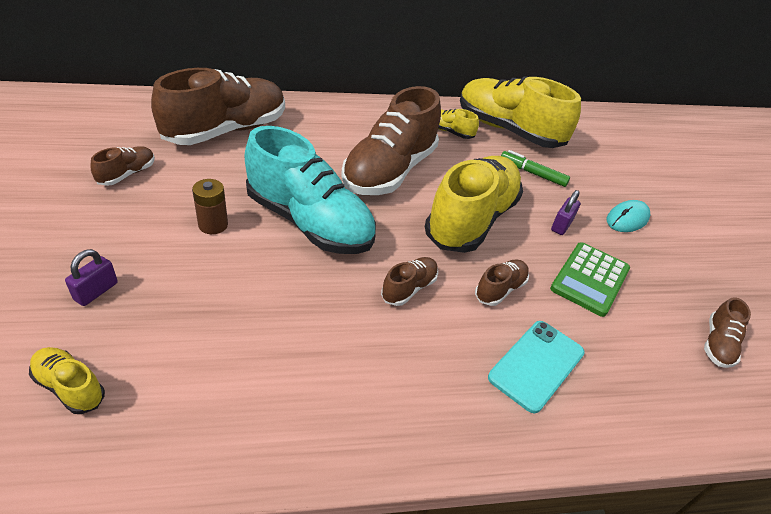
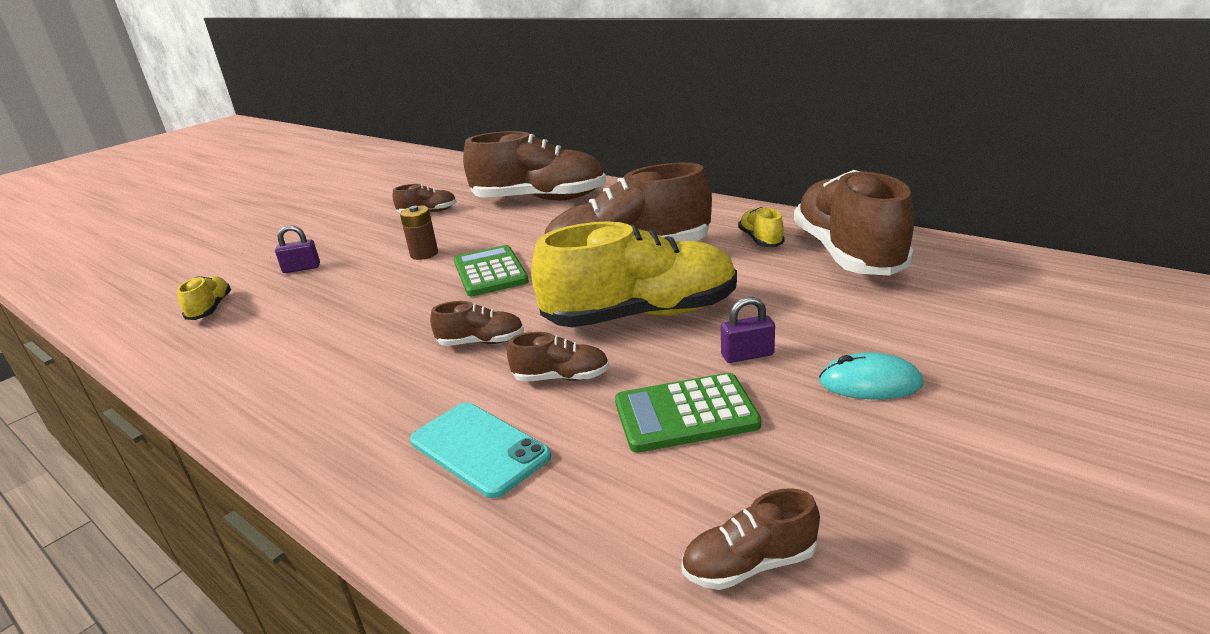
camera: 55 degrees right, 15 degrees down
(309, 222) = (490, 272): turquoise shoe -> green calculator
(508, 130) = (848, 254): yellow shoe -> brown shoe
(532, 173) = (803, 299): green marker -> none
(536, 365) = (479, 449): turquoise phone -> turquoise phone turned 45 degrees clockwise

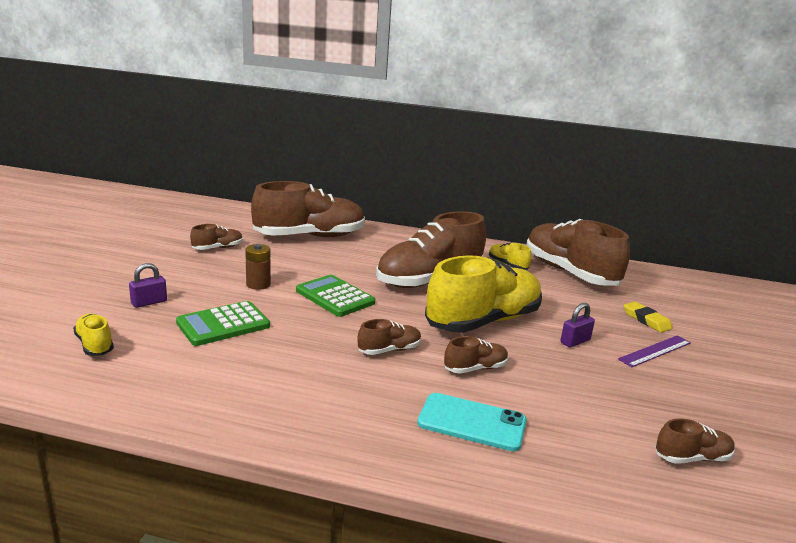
camera: 30 degrees left, 5 degrees down
(685, 414) = (576, 381): green calculator -> green calculator (223, 324)
(749, 564) = (692, 458): brown shoe -> brown shoe turned 150 degrees counterclockwise
(870, 383) = (655, 351): turquoise mouse -> purple ruler
(907, 333) = (646, 320): none -> yellow eraser

